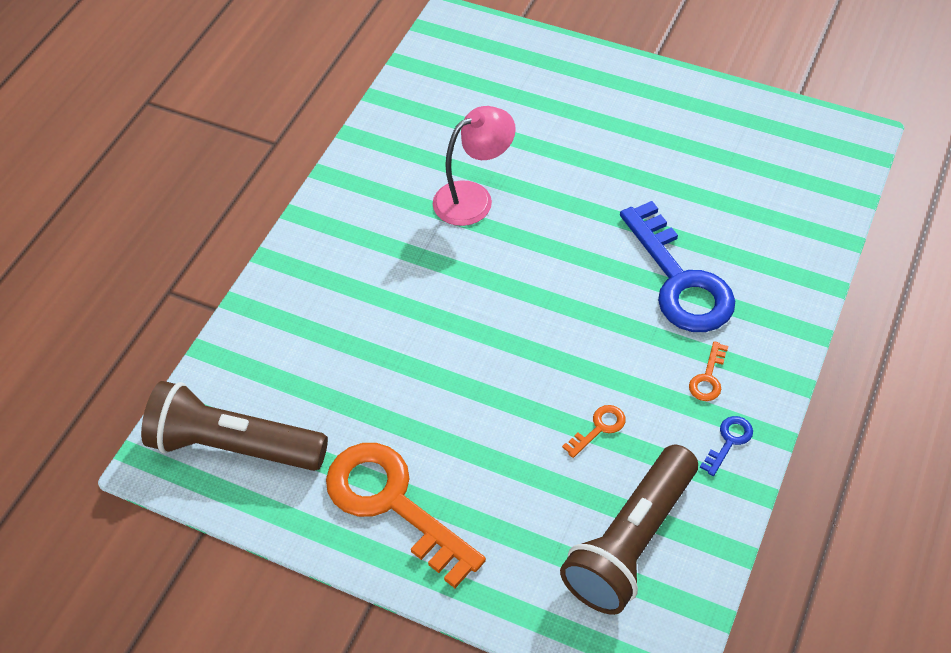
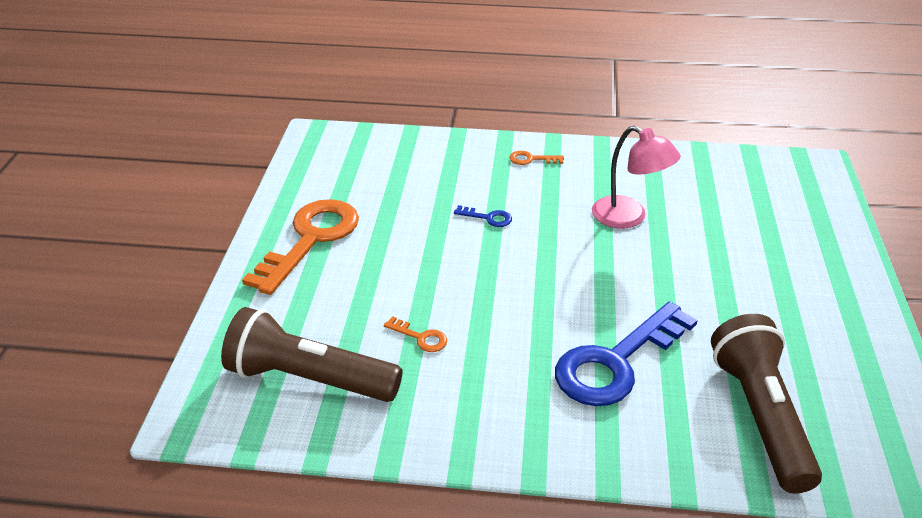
camera: 70 degrees right, 15 degrees down
(234, 446) = (337, 160): brown flashlight -> brown flashlight (760, 416)
(708, 377) = (508, 402): orange key -> orange key (531, 159)
(729, 441) = (440, 430): blue key -> blue key (488, 218)

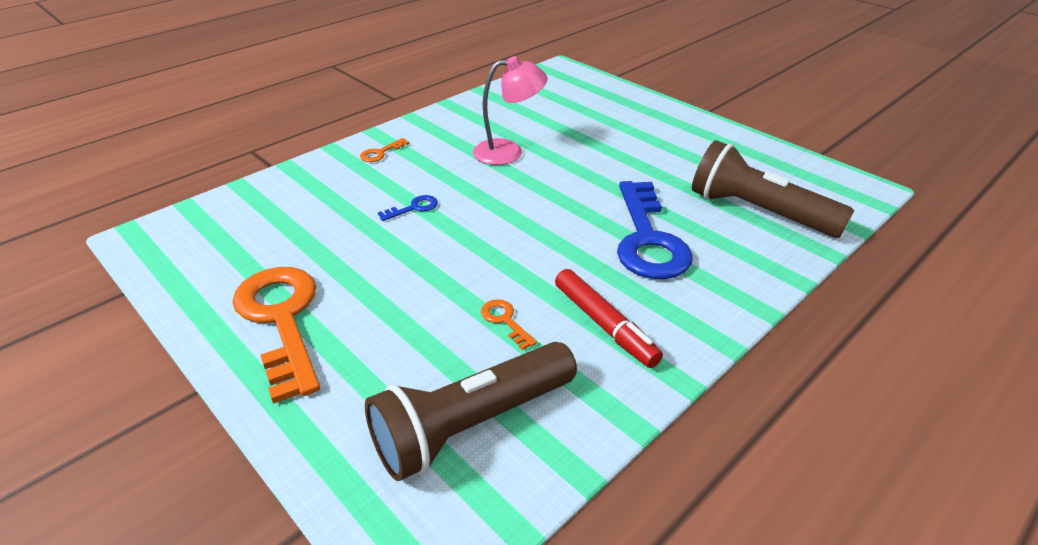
camera: 50 degrees left, 0 degrees up
(421, 337) = (505, 321): orange key -> orange key turned 105 degrees counterclockwise
(476, 391) = (604, 324): none -> red marker

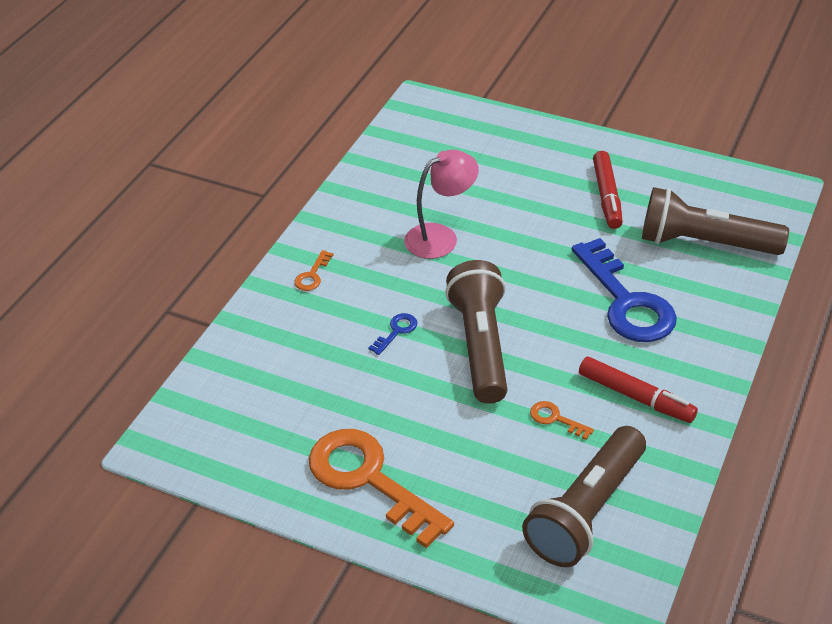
camera: 20 degrees left, 5 degrees up
(479, 238) = (480, 346): none -> brown flashlight
(680, 156) = (607, 196): none -> red marker

